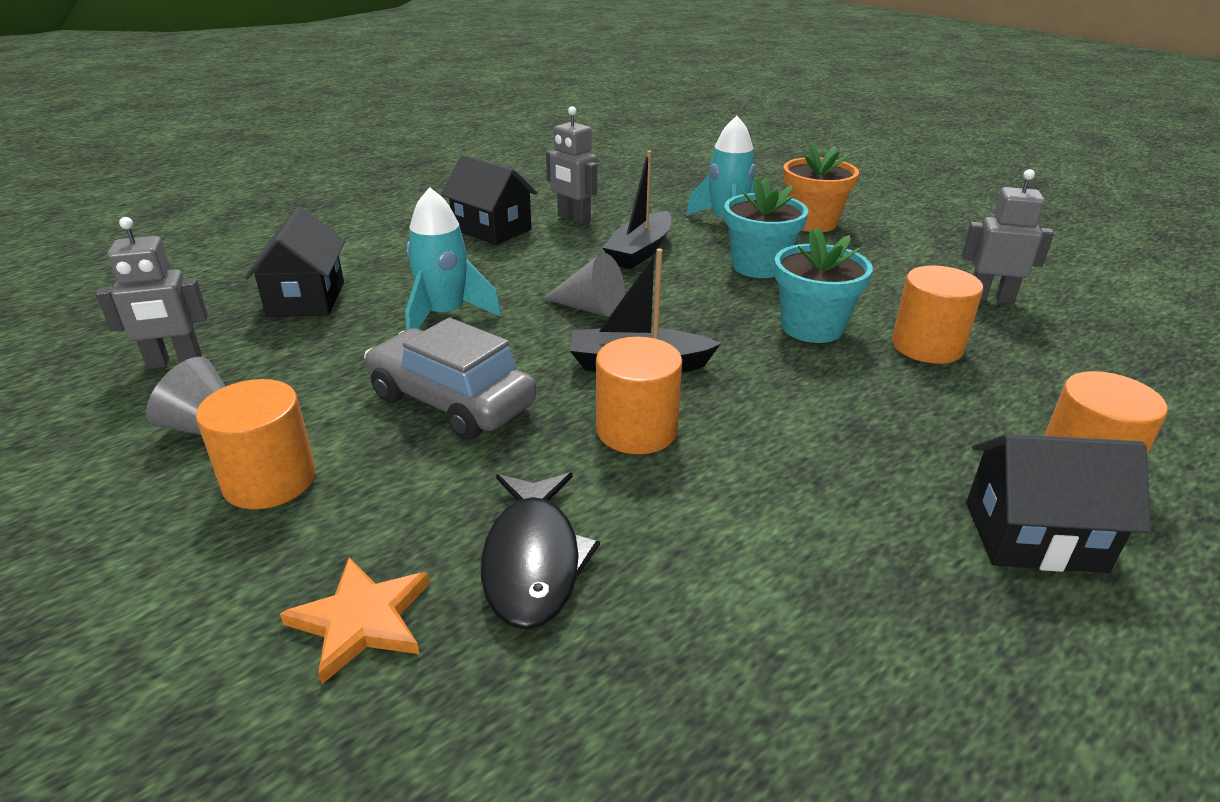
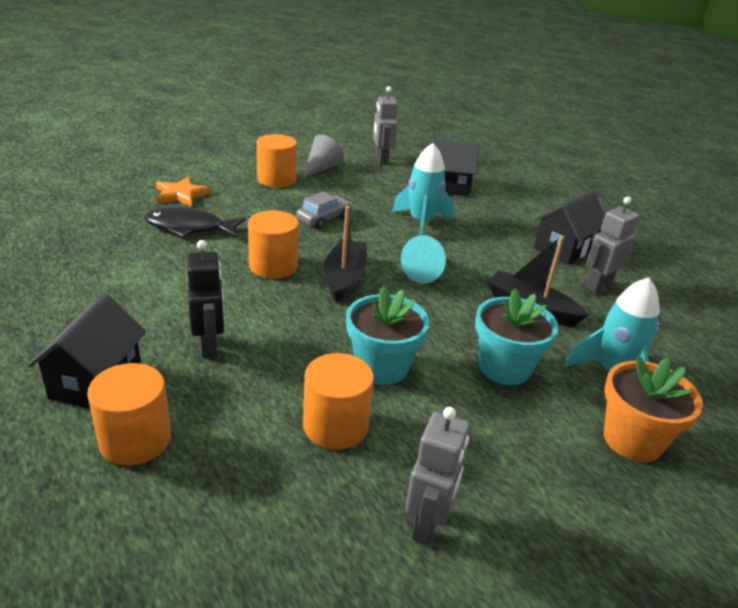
camera: 95 degrees right, 0 degrees up
(451, 401) = (323, 219): grey car -> grey car, size x0.60
(591, 308) = (426, 272): grey cone -> turquoise cone
(875, 451) = (209, 346): none -> black robot

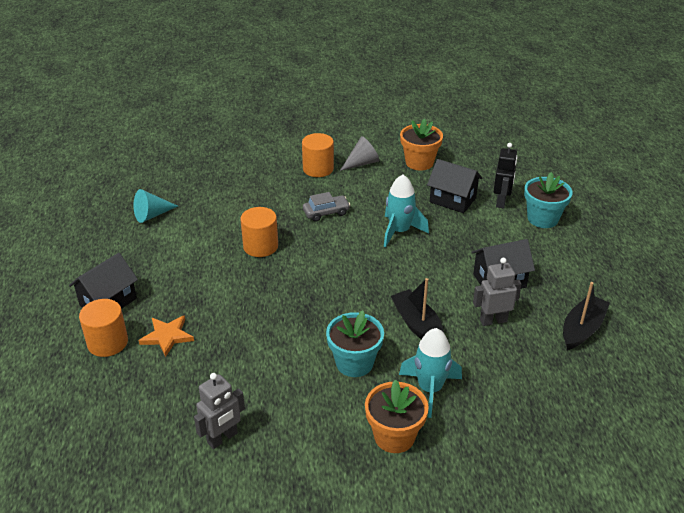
camera: 30 degrees right, 5 degrees up
(181, 194) = (240, 171): orange star -> orange star (167, 336)
(189, 228) = (227, 202): black fish -> none
(209, 346) = (181, 296): black robot -> black robot (501, 202)
(335, 426) = (216, 368): orange cylinder -> none
(344, 278) = (301, 267): black boat -> black boat (582, 329)
(381, 160) = (419, 162): grey robot -> orange flower pot
(382, 367) = (273, 339): turquoise flower pot -> turquoise flower pot (542, 219)
(426, 272) = (365, 276): turquoise cone -> turquoise cone (152, 215)

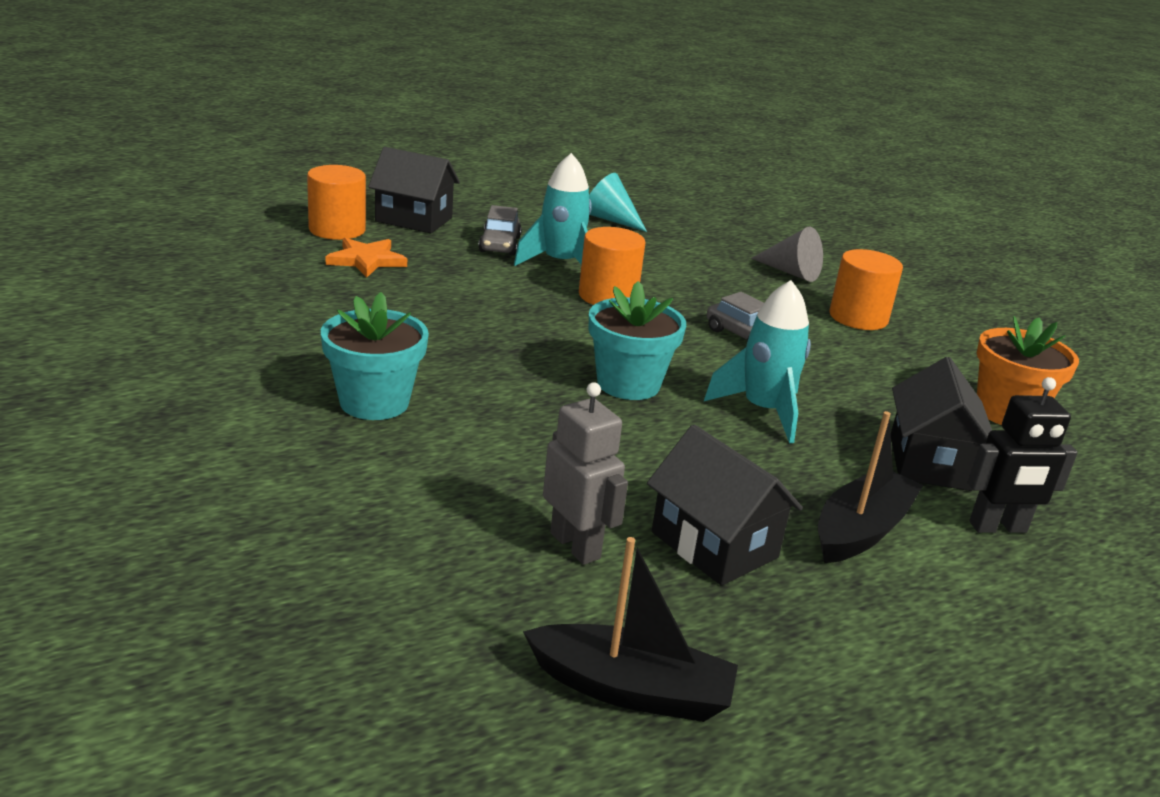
camera: 65 degrees right, 10 degrees down
(169, 271) = (500, 244): none -> grey car
(222, 438) = (177, 319): grey robot -> none
(362, 163) = (926, 354): grey cone -> grey cone (791, 272)
(394, 436) = (206, 457): orange flower pot -> none
(417, 325) = (507, 455): black boat -> black boat (861, 530)
(430, 389) = (337, 484): turquoise rocket -> turquoise rocket (560, 264)
(542, 219) = (1004, 597): turquoise flower pot -> turquoise flower pot (628, 384)

